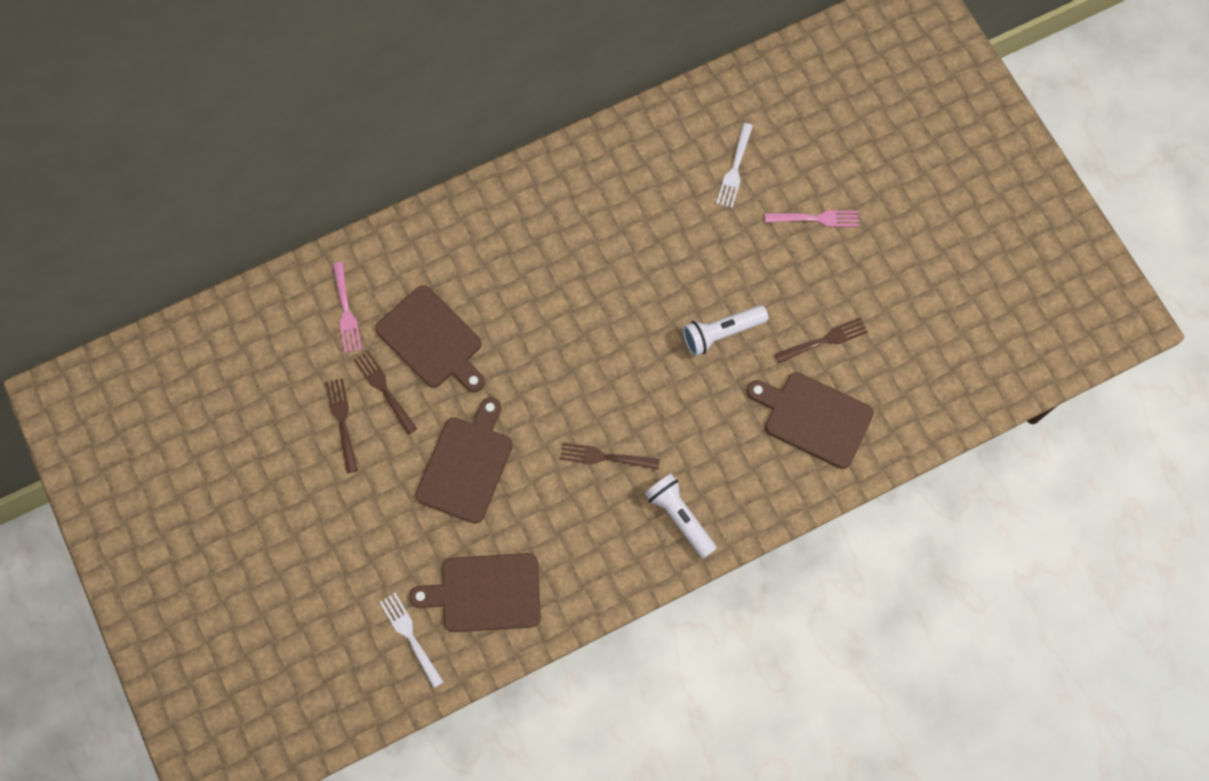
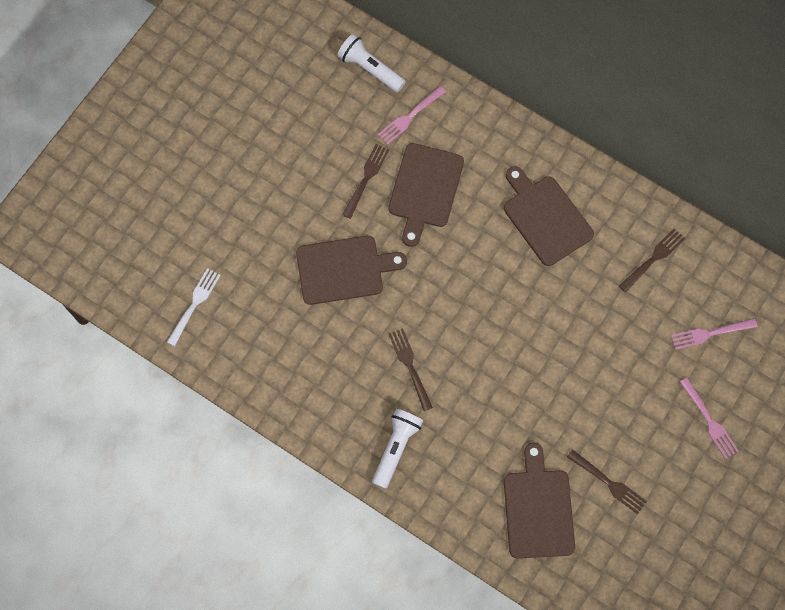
camera: 60 degrees right, 0 degrees up
(342, 422) = (324, 164): brown fork -> brown fork (653, 259)
(485, 593) = (256, 338): brown cutting board -> brown cutting board (545, 217)
(721, 333) = (564, 399): white flashlight -> white flashlight (370, 69)
(735, 168) = (710, 333): white fork -> pink fork

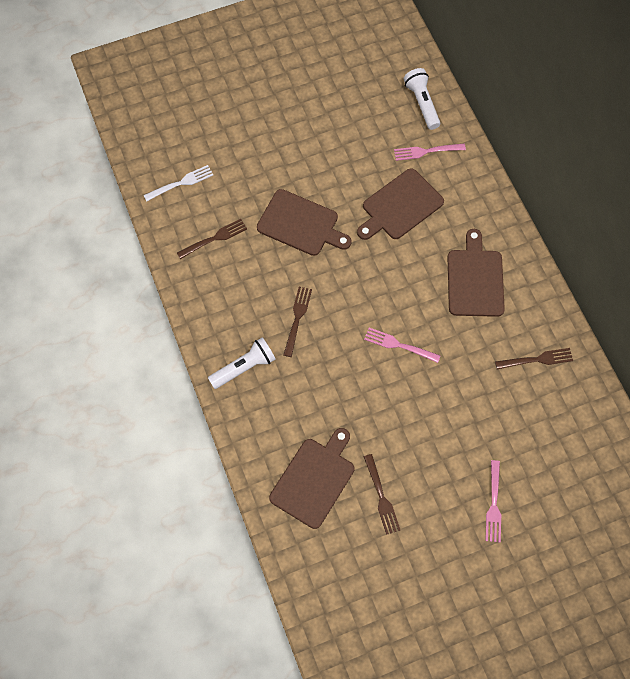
camera: 35 degrees right, 5 degrees down
(366, 179) = (363, 174): brown fork -> brown fork (214, 239)
(710, 333) = (542, 441): pink fork -> pink fork (399, 345)

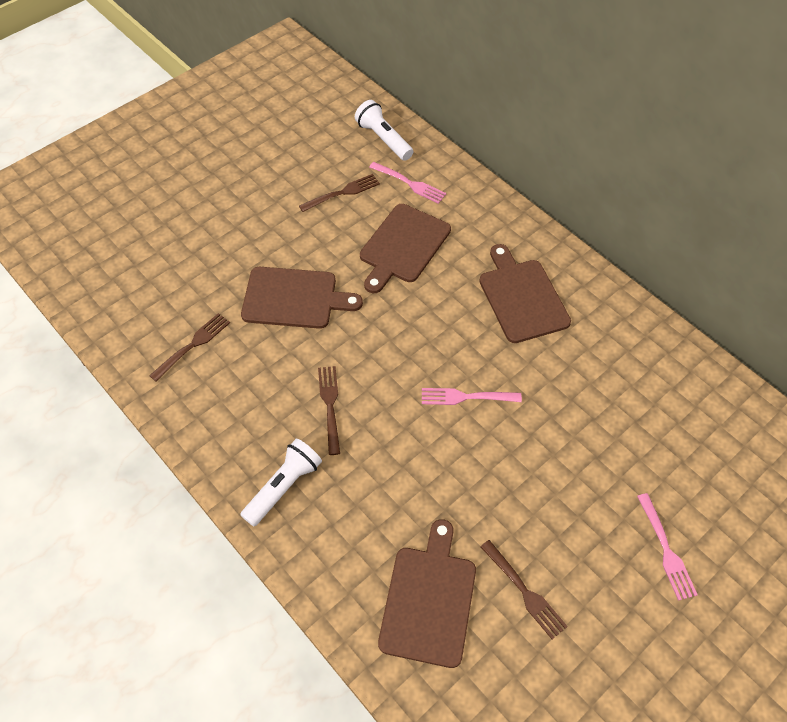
camera: 20 degrees left, 10 degrees down
(180, 183) = (130, 296): white fork -> none
(427, 151) = (409, 183): pink fork -> pink fork turned 120 degrees counterclockwise
(536, 360) = (632, 362): brown fork -> brown fork (342, 193)

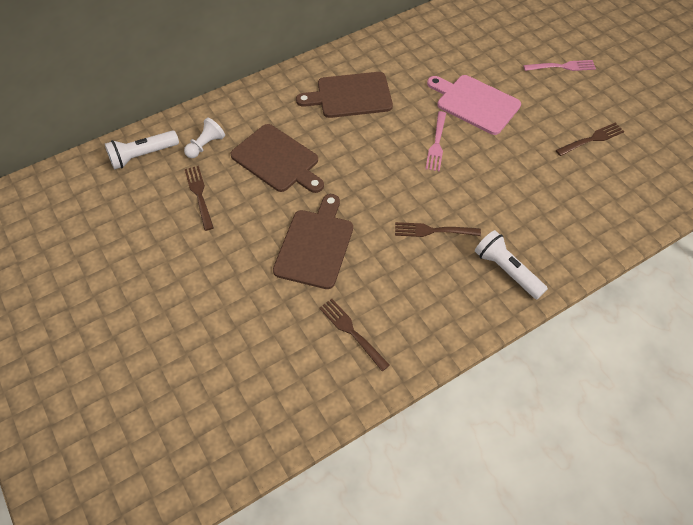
camera: 80 degrees left, 0 degrees up
(409, 183) = (206, 145): pink fork -> white pawn
(429, 600) = (599, 191): brown cutting board -> none
(551, 436) = (475, 103): none -> pink cutting board

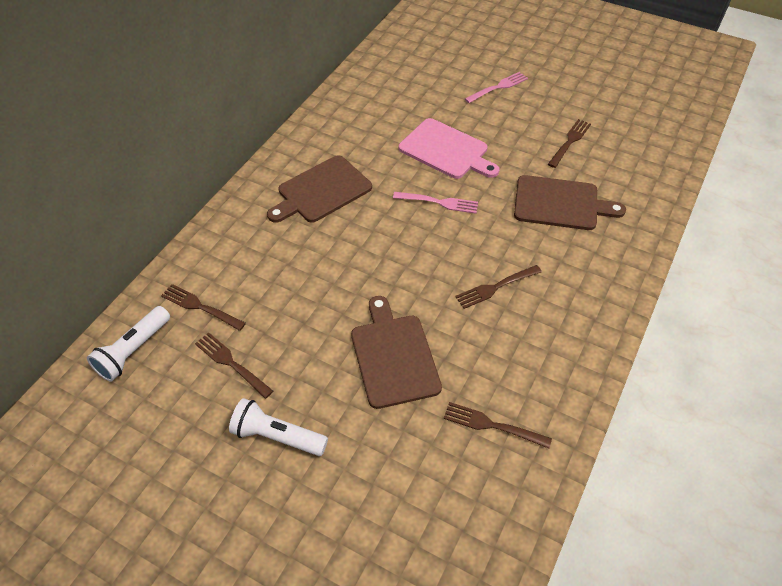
camera: 30 degrees left, 5 degrees down
(206, 145) = (201, 307): white pawn -> brown fork
(277, 160) = (292, 287): brown cutting board -> brown cutting board (560, 203)
(436, 143) = (438, 202): pink fork -> pink fork turned 60 degrees counterclockwise
(475, 103) = (446, 150): pink cutting board -> pink cutting board turned 150 degrees counterclockwise
(507, 271) = (587, 293): white flashlight -> white flashlight (277, 436)

